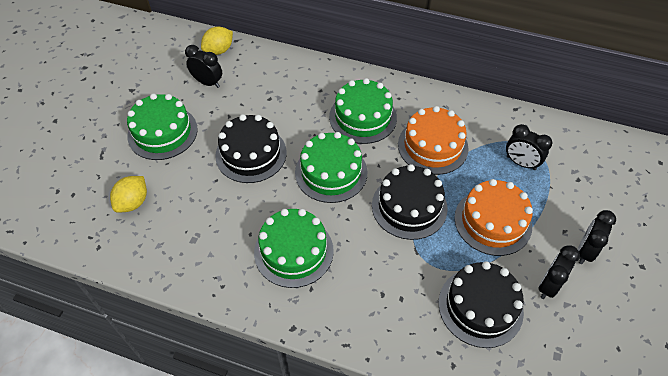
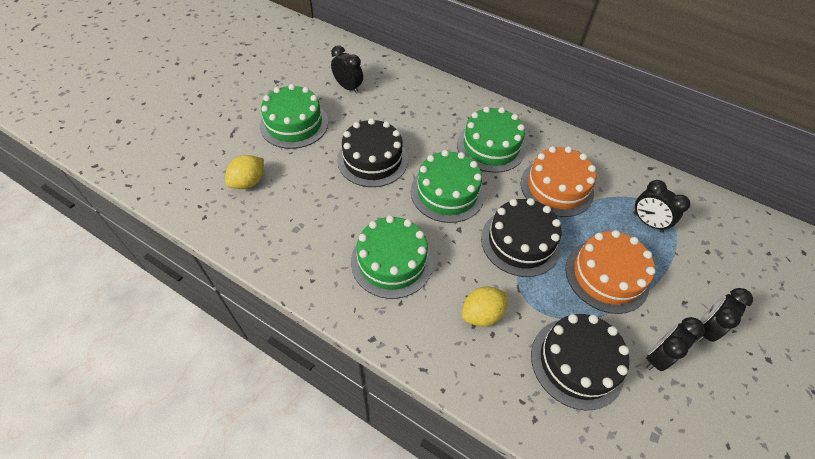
camera: 10 degrees right, 0 degrees up
(219, 50) = (366, 61): yellow lemon -> yellow lemon (481, 314)

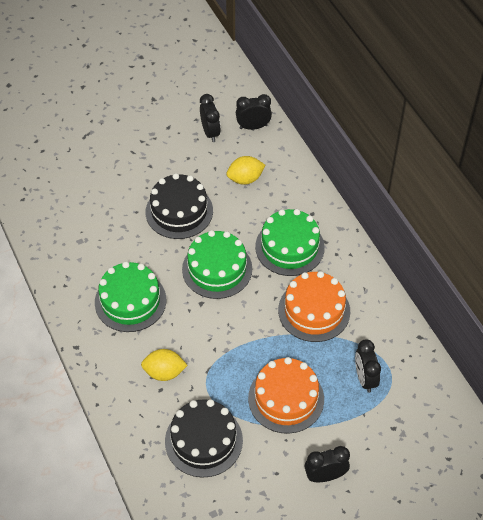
camera: 35 degrees right, 0 degrees up
(248, 182) = (71, 185): yellow lemon -> yellow lemon (245, 179)
(294, 124) = (139, 149): green cake -> none
(520, 242) = (240, 338): black cake -> none
(657, 356) = (267, 471): black clock -> black clock (253, 127)

